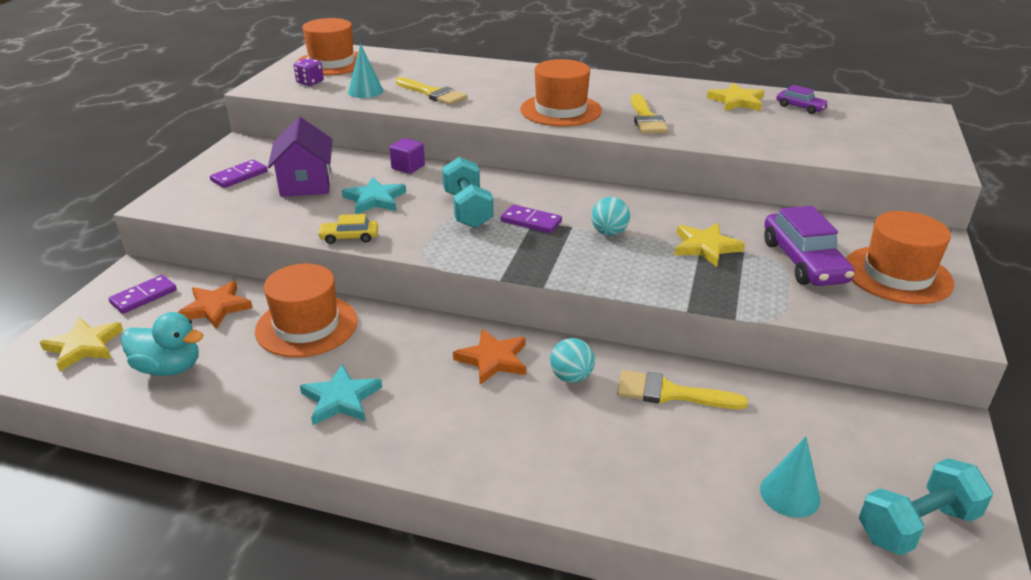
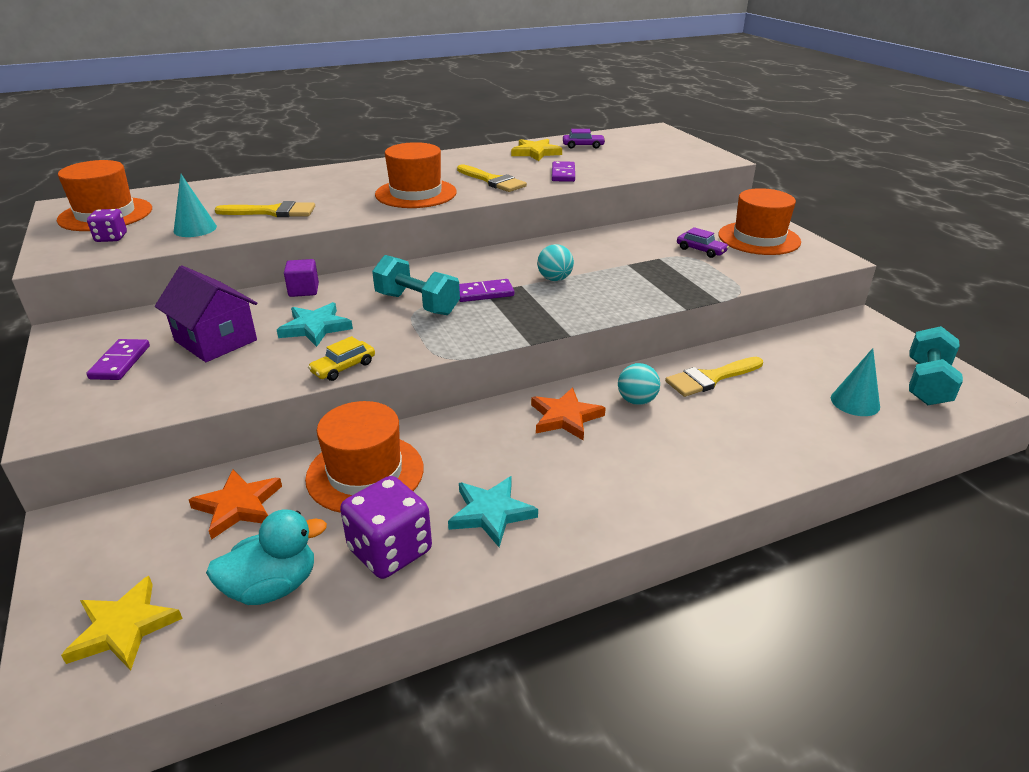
camera: 40 degrees left, 0 degrees up
(144, 297) = (126, 540): purple domino -> purple domino (563, 174)
(251, 385) = (390, 550): none -> purple dice
(705, 247) = (632, 264): yellow star -> none
(803, 262) = (701, 250): purple car -> purple car, size x0.52

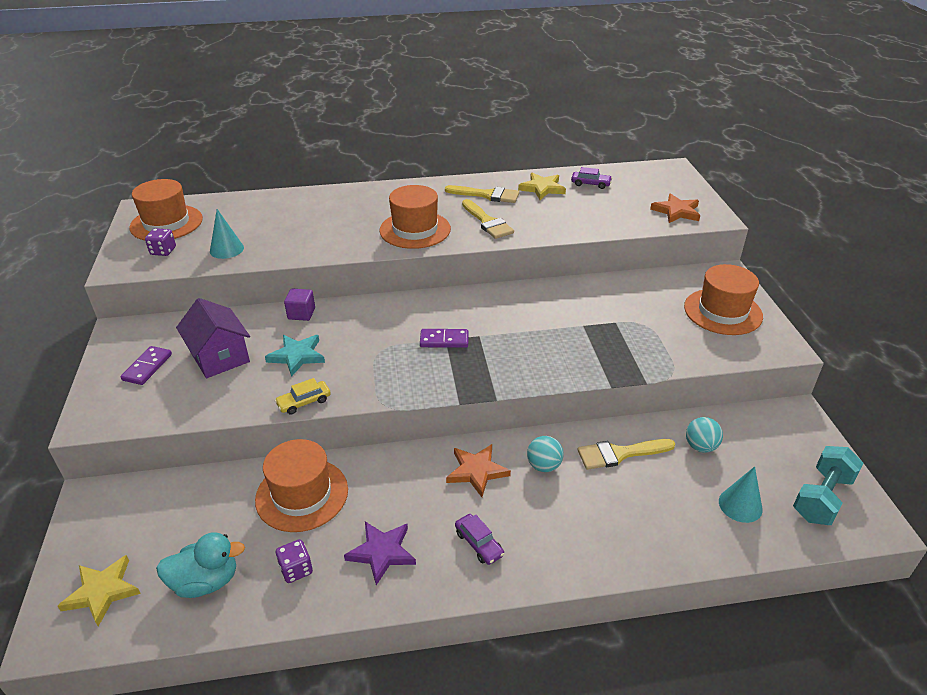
camera: 15 degrees right, 5 degrees up
(238, 506) = (203, 506): orange star -> orange star (676, 211)
(273, 212) = (292, 237): yellow brush -> yellow brush (487, 195)
(390, 550) = (296, 569): purple dice -> purple dice, size x0.56
(417, 304) = (385, 343): turquoise dumbbell -> none
(491, 513) = (382, 552): turquoise star -> purple star
(554, 279) = (510, 333): turquoise ball -> turquoise ball (700, 446)
(563, 174) = (554, 220): purple domino -> none
(701, 250) = (659, 319): purple car -> purple car (479, 544)

